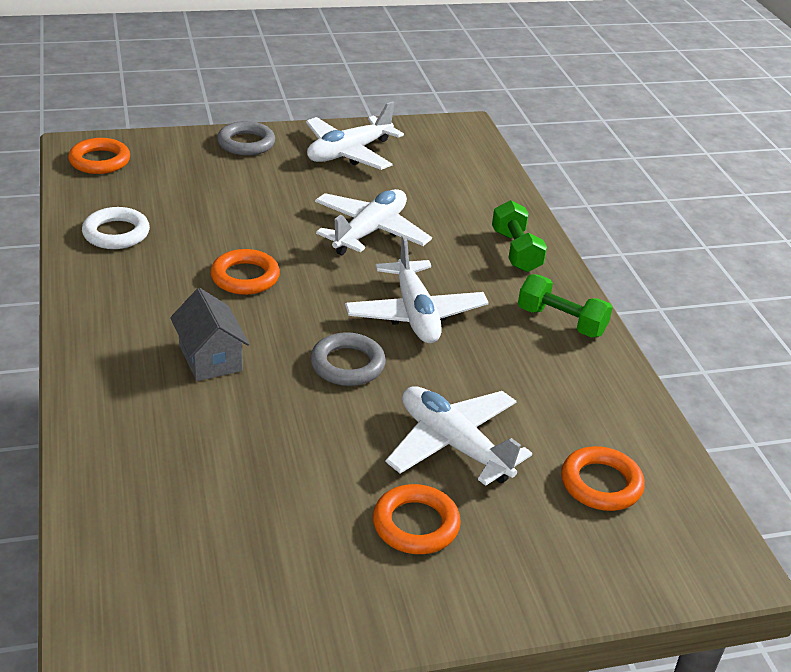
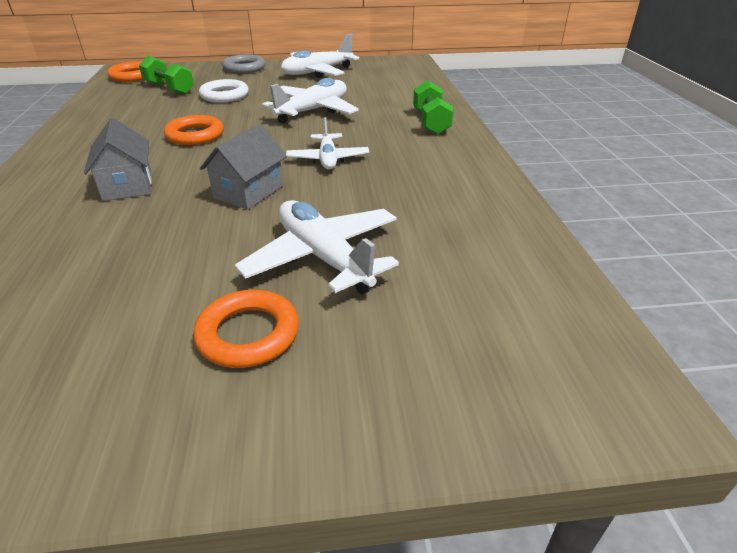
camera: 10 degrees right, 0 degrees up
(116, 233) = (112, 111): white ring -> white ring (224, 95)
(347, 364) = (249, 192): grey ring -> grey house
(415, 314) = (328, 159): white plane -> white plane, size x0.64
(561, 322) = (460, 166): green dumbbell -> green dumbbell (169, 89)
(601, 484) = (477, 299): orange ring -> none

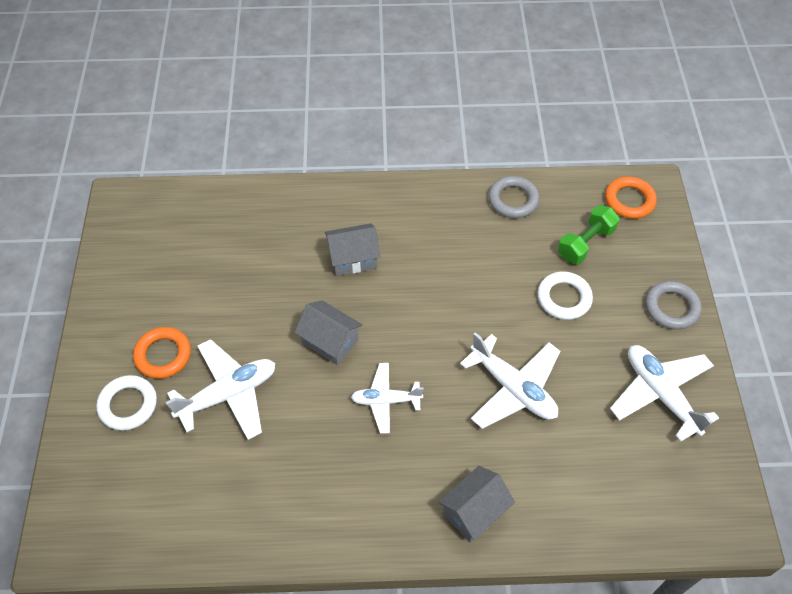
camera: 95 degrees right, 20 degrees up
(98, 112) = (513, 200): none -> grey ring
(195, 135) = (450, 287): orange ring -> none
(348, 362) = (128, 405): none -> white ring
(431, 122) = (474, 511): green dumbbell -> grey house

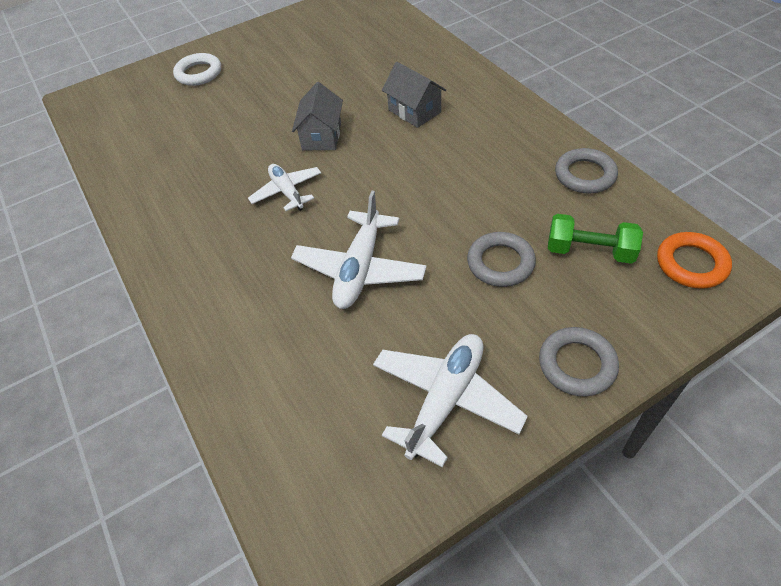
camera: 65 degrees right, 5 degrees down
(163, 355) = (249, 68): orange ring -> none
(228, 394) = (236, 110): white plane -> none
(474, 511) = (208, 297): grey house -> none
(564, 298) = (500, 263): white ring -> grey ring

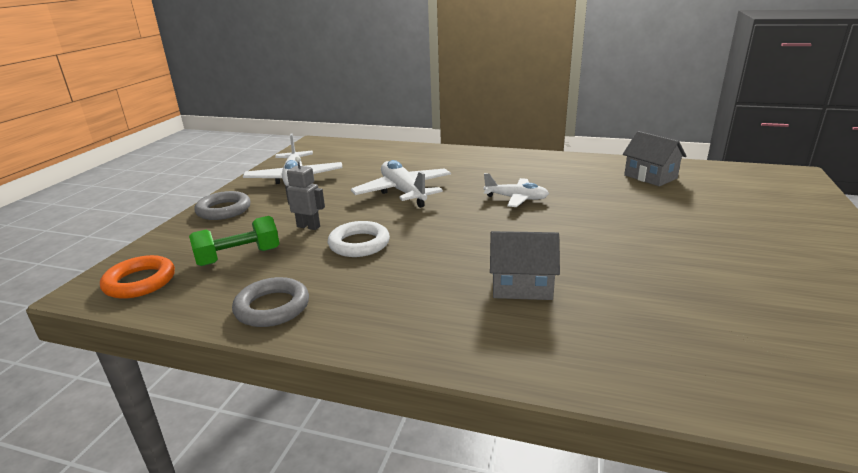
camera: 135 degrees right, 25 degrees down
(199, 73) = (781, 223): white ring -> white ring (359, 244)
(322, 136) = (563, 232): grey house -> grey house (650, 177)
(500, 263) = (308, 226): grey ring -> grey robot

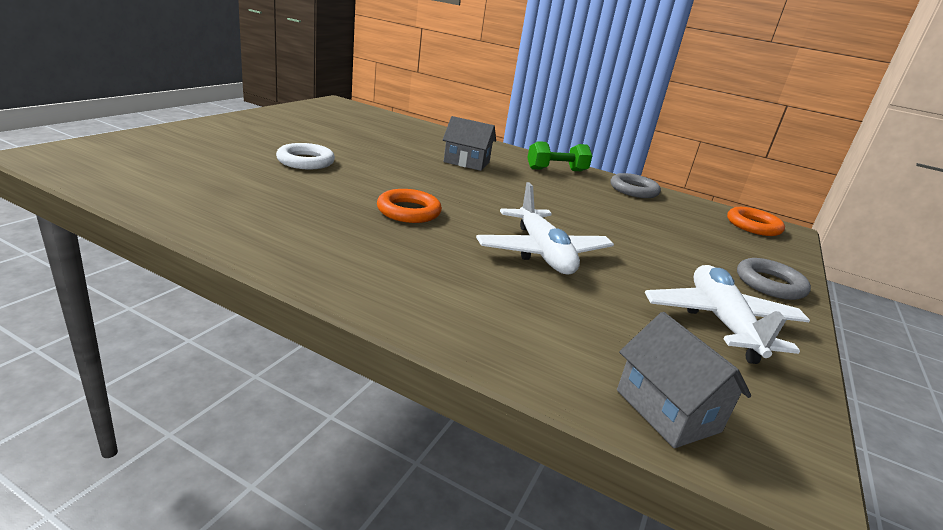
camera: 175 degrees left, 0 degrees up
(239, 257) = (690, 225): green dumbbell -> green dumbbell (556, 170)
(308, 226) = (644, 237): grey robot -> none
(359, 244) = (585, 210): white ring -> white ring (305, 161)
(516, 198) = (408, 211): white plane -> orange ring
(650, 177) = (208, 194): grey house -> grey house (667, 410)

